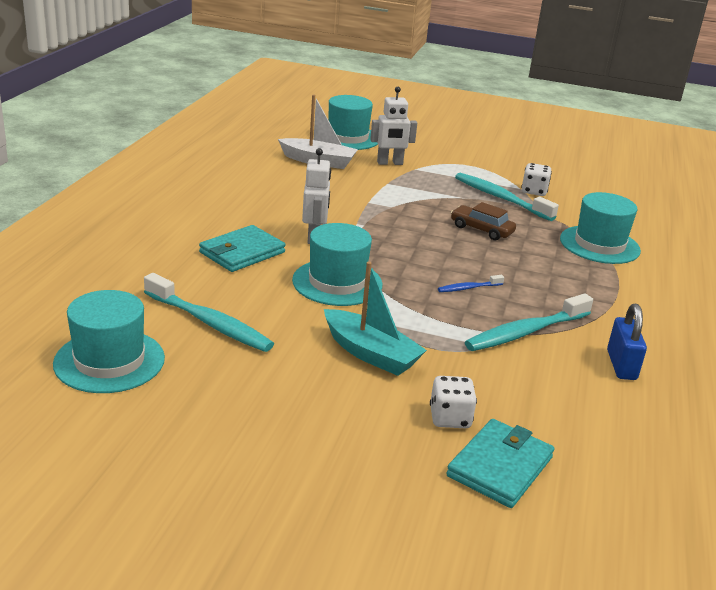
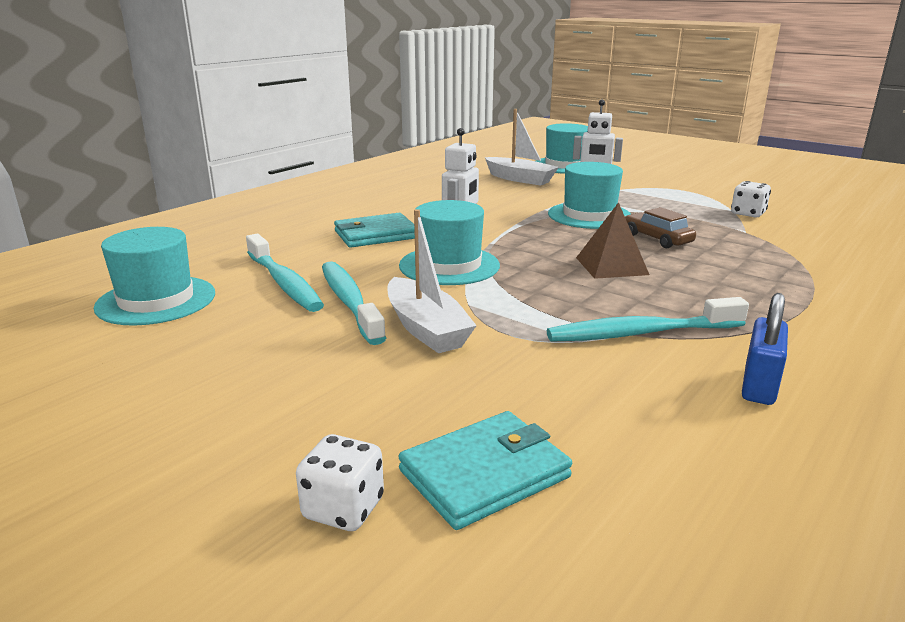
camera: 25 degrees right, 5 degrees down
(370, 353) = (426, 329): turquoise boat -> white boat
(450, 418) = (464, 406): white dice -> white dice (343, 508)
(465, 265) = (611, 266): none -> brown pyramid
(468, 288) = (599, 285): blue toothbrush -> none
(500, 198) = (701, 216): turquoise toothbrush -> turquoise toothbrush (349, 302)
(599, 245) = (805, 263): turquoise hat -> turquoise hat (589, 215)

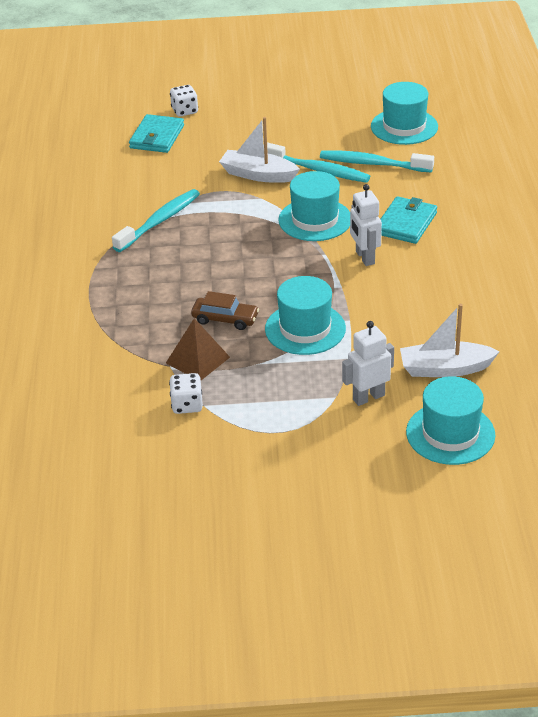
camera: 140 degrees right, 15 degrees up
(611, 266) = (224, 269): brown pyramid -> brown pyramid (197, 360)
(759, 385) = (88, 216): blue padlock -> none

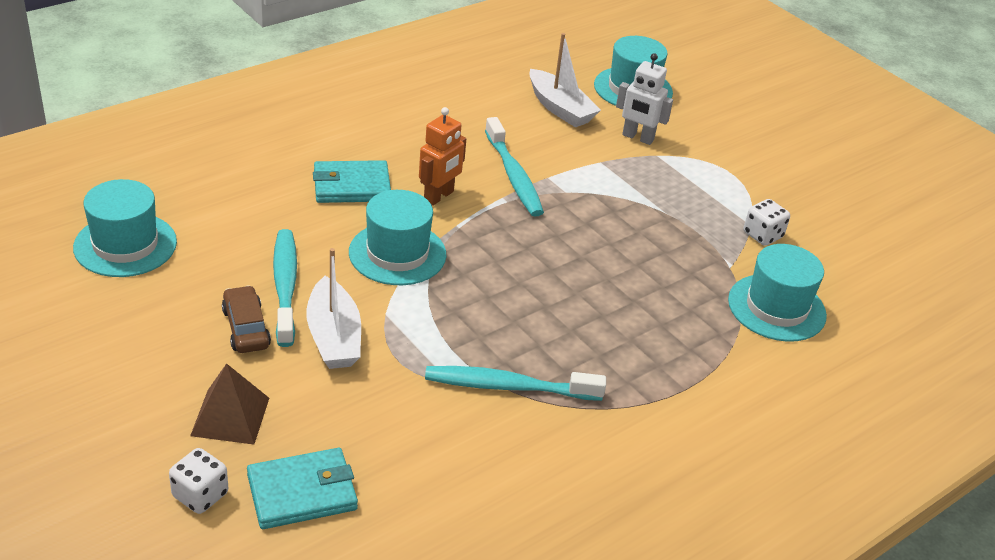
camera: 130 degrees left, 0 degrees up
(197, 360) = (702, 252): brown pyramid -> brown pyramid (230, 416)
(225, 319) = (627, 257): brown car -> brown car (246, 328)
(305, 329) = (588, 200): turquoise hat -> turquoise hat (776, 308)
(364, 257) = (439, 196): white robot -> orange robot
(372, 164) = (239, 245): turquoise toothbrush -> turquoise toothbrush (514, 176)

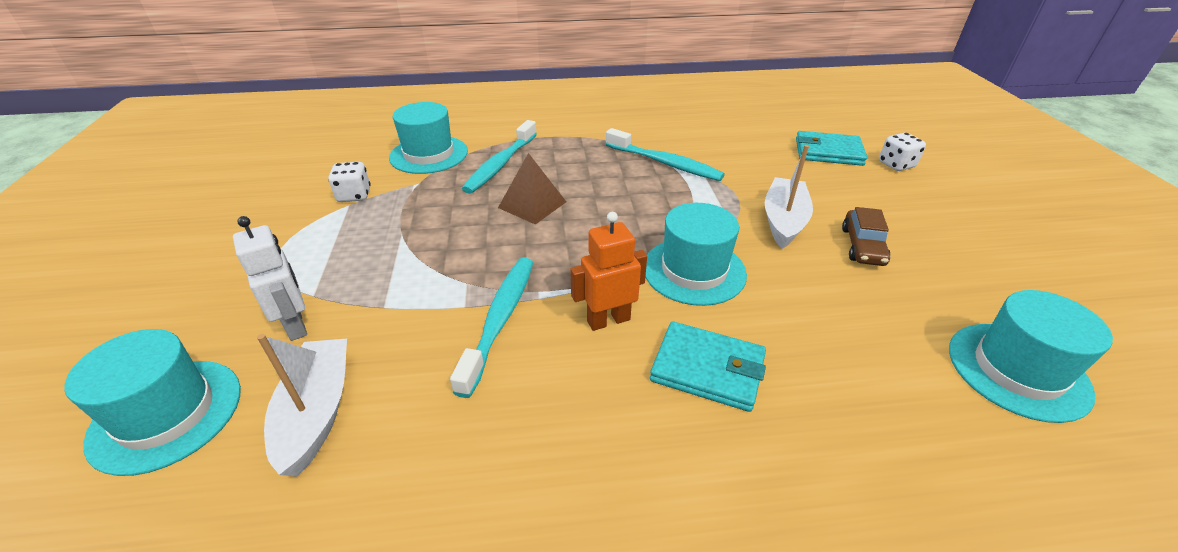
camera: 145 degrees left, 0 degrees up
(230, 416) = (876, 195): brown pyramid -> brown pyramid (532, 204)
(285, 286) = (820, 271): turquoise toothbrush -> turquoise toothbrush (500, 164)

